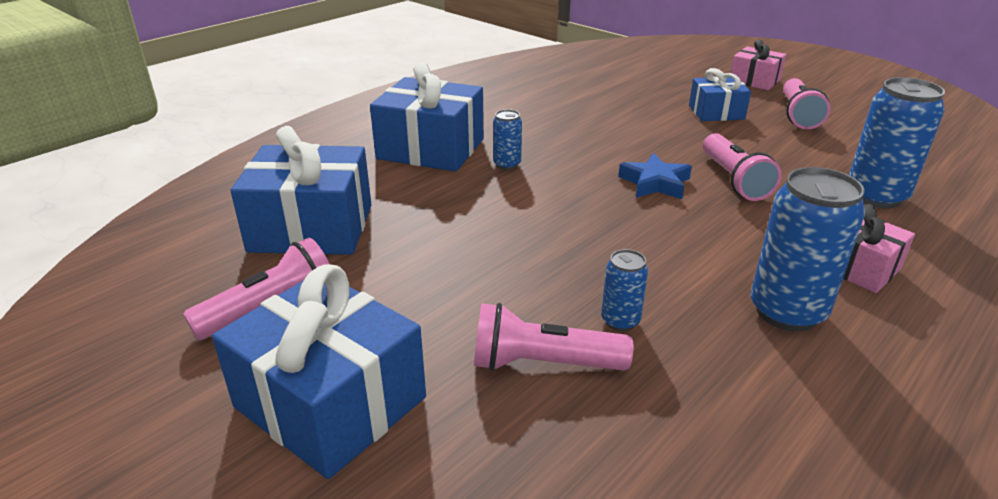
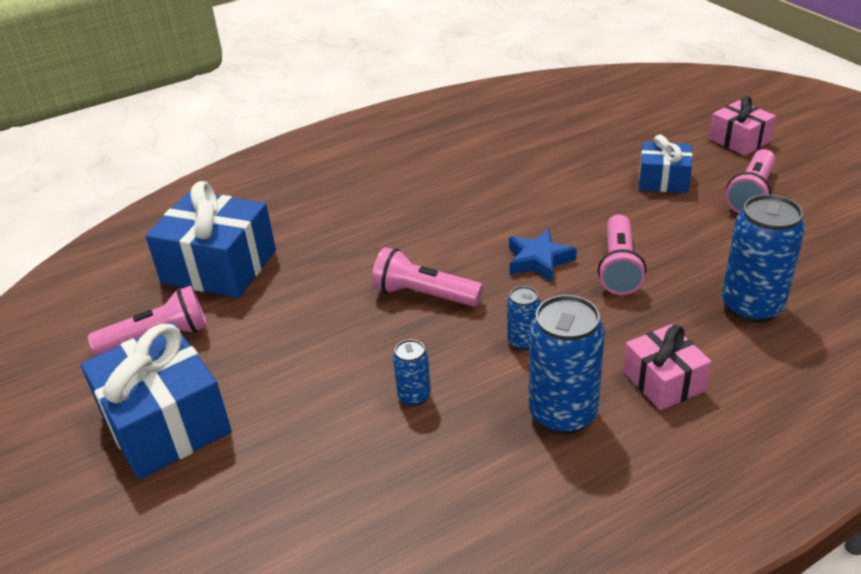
camera: 20 degrees right, 5 degrees up
(431, 149) = (356, 194): blue gift -> none
(507, 164) = (414, 220): blue can -> blue can (523, 341)
(542, 364) = (330, 422): pink flashlight -> pink flashlight (423, 294)

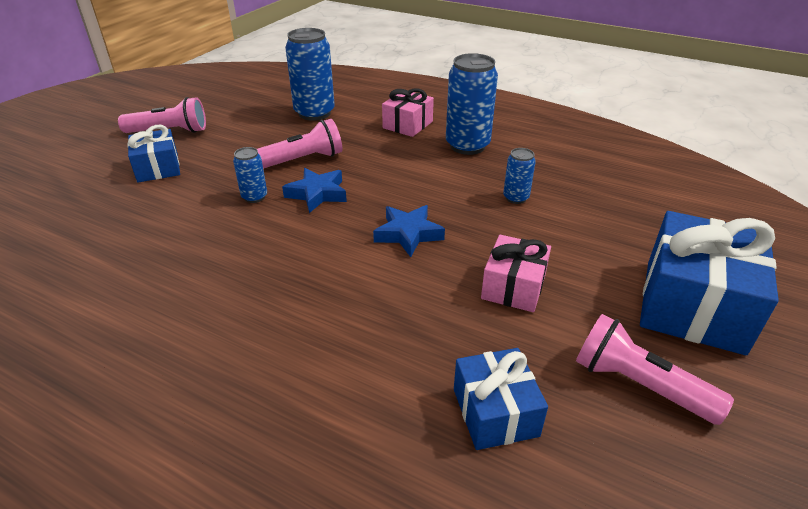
camera: 125 degrees left, 0 degrees up
(219, 266) = (495, 412): blue gift -> blue gift, size x0.58
(423, 294) = (408, 234): pink flashlight -> blue star
(523, 341) = (419, 174): blue can -> blue can (254, 197)
(739, 140) = (74, 148): pink gift -> pink gift (513, 287)

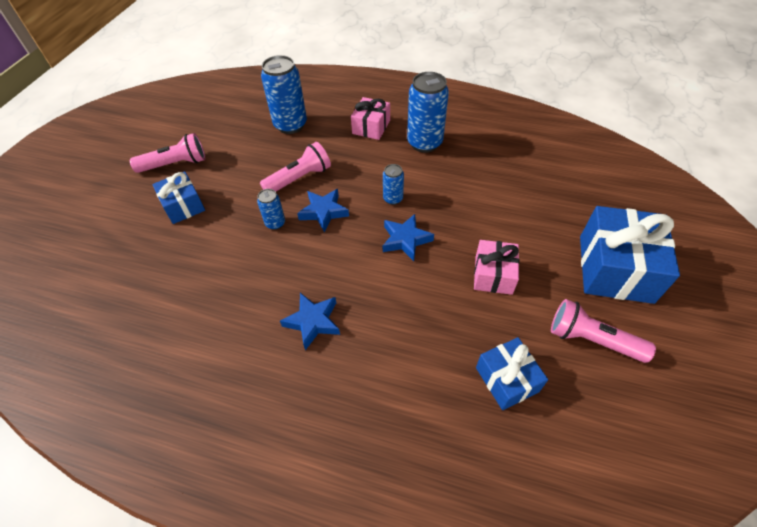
camera: 10 degrees left, 15 degrees up
(253, 301) = (313, 322): none -> blue star
(515, 198) = (474, 191): blue can -> blue can (393, 199)

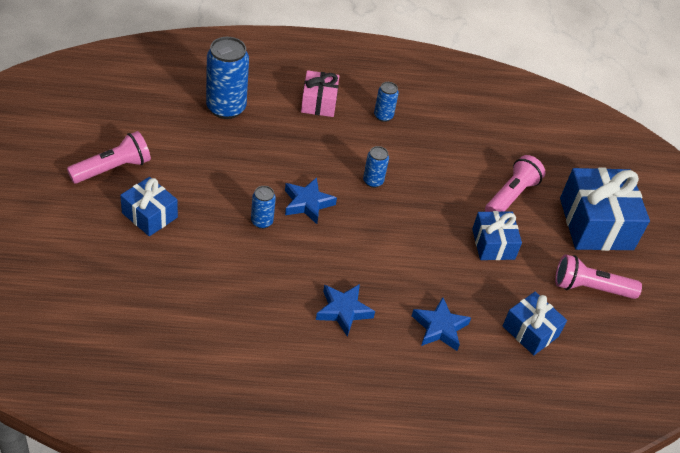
camera: 25 degrees left, 5 degrees down
(299, 178) = (265, 170): pink flashlight -> pink flashlight (511, 196)
(405, 240) = (401, 222): blue star -> blue star (439, 328)
(424, 143) = (383, 116): blue can -> blue can, size x0.51
(493, 275) = (493, 244): pink gift -> blue gift

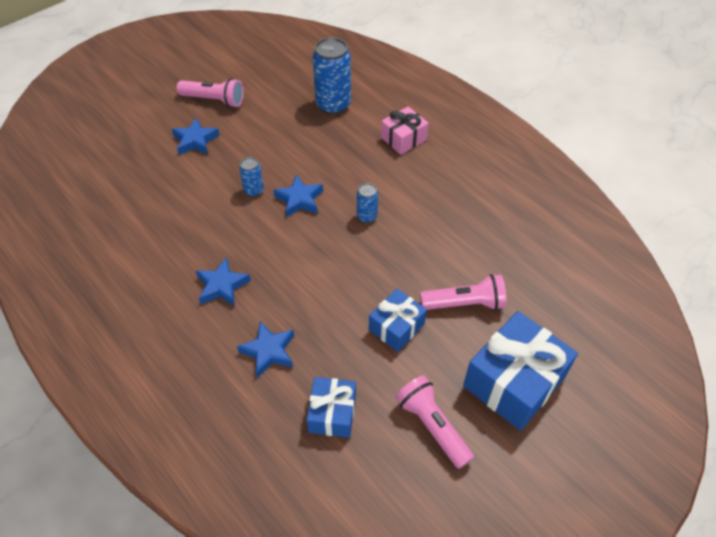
camera: 55 degrees right, 5 degrees up
(149, 215) = (195, 141): blue gift -> blue star
(383, 116) = (440, 177): blue can -> none

